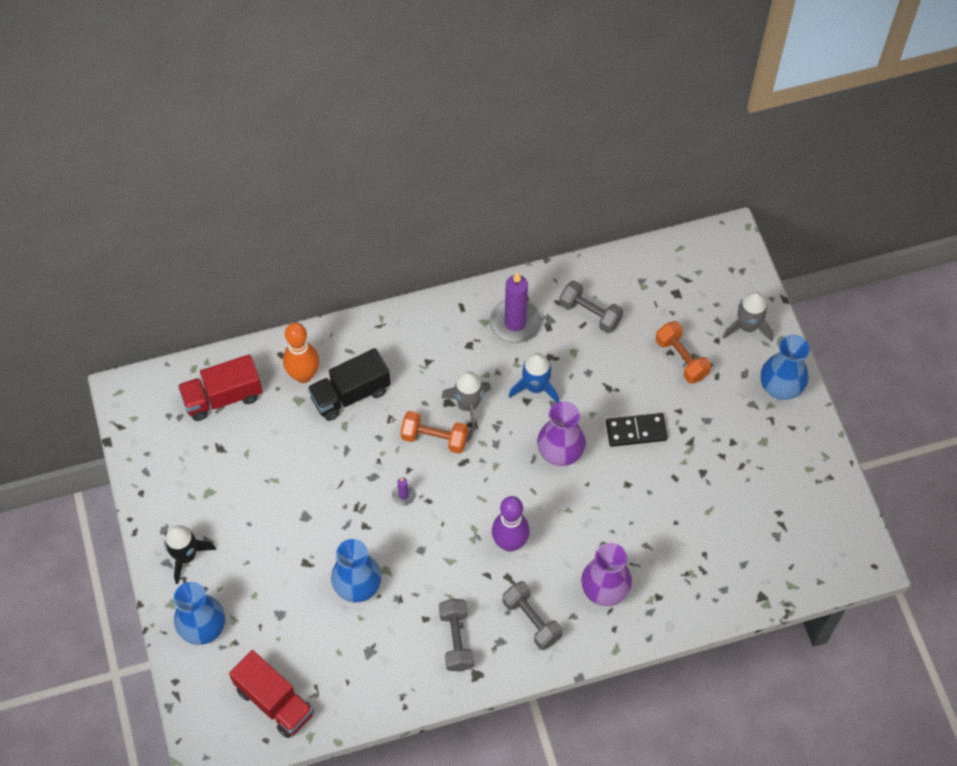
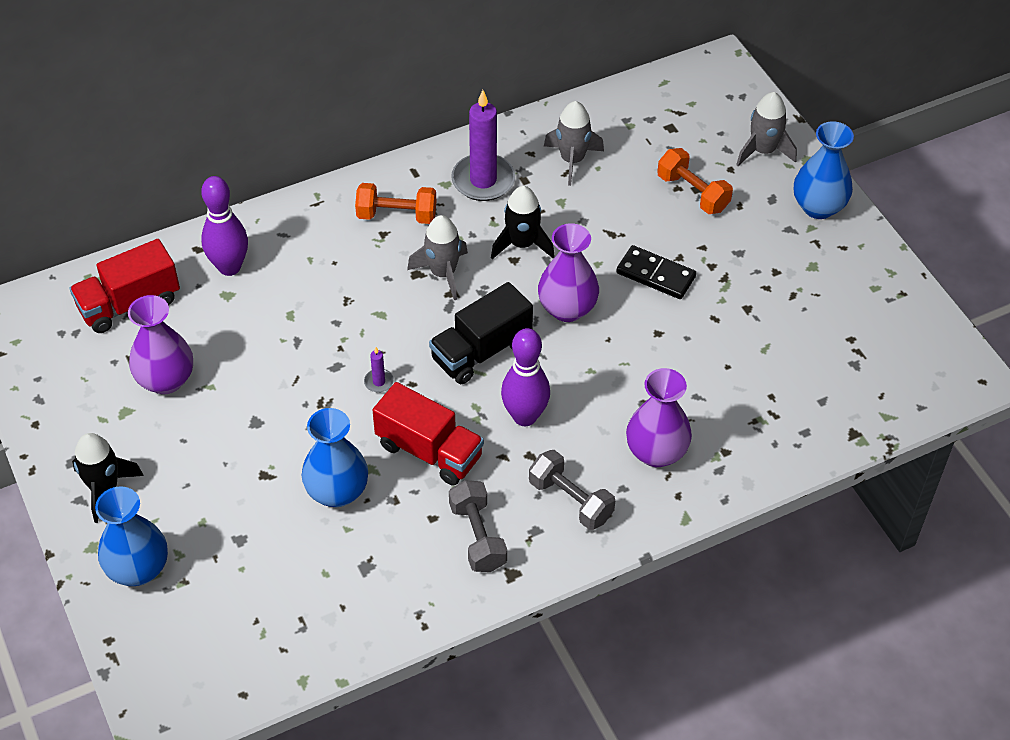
camera: 10 degrees left, 10 degrees down
(242, 469) = (166, 380): none -> purple vase
(274, 701) = (248, 645): red truck -> red truck (429, 451)
(303, 375) = (229, 267): orange bowling pin -> purple bowling pin
(350, 394) = (292, 280): black truck -> black truck (481, 351)
(434, 438) = (407, 314): orange dumbbell -> orange dumbbell (396, 215)
(535, 387) = (522, 244): blue rocket -> black rocket
(590, 313) = (572, 160): grey dumbbell -> grey rocket
(636, 431) = (655, 275): black domino -> black domino turned 45 degrees clockwise

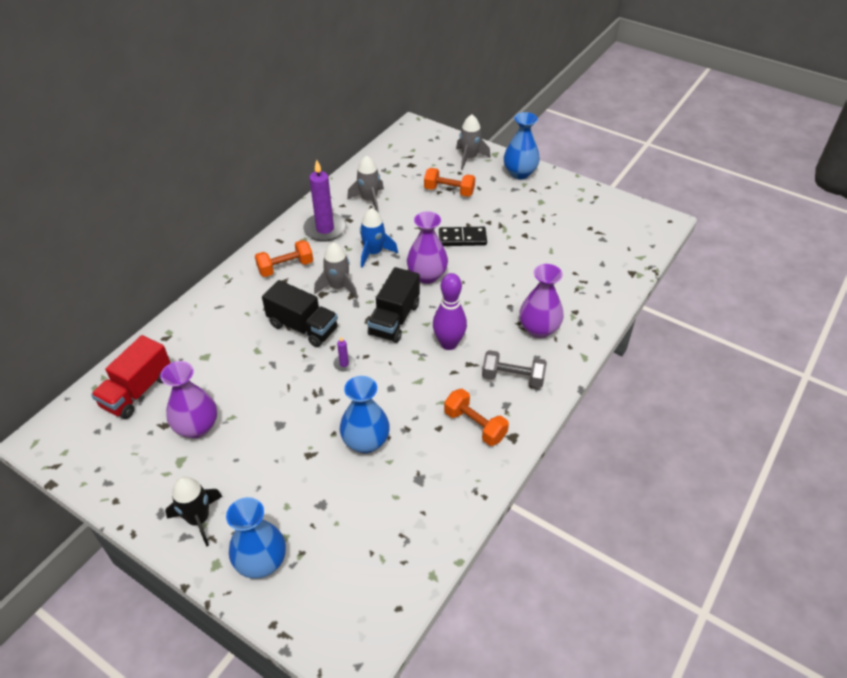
camera: 30 degrees left, 5 degrees down
(229, 267) = (195, 339): purple bowling pin -> none
(363, 309) = (303, 327): none -> black truck
(429, 451) = (406, 389): red truck -> none
(477, 536) = (475, 425): grey dumbbell -> orange dumbbell
(522, 244) = (374, 253): black rocket -> blue rocket

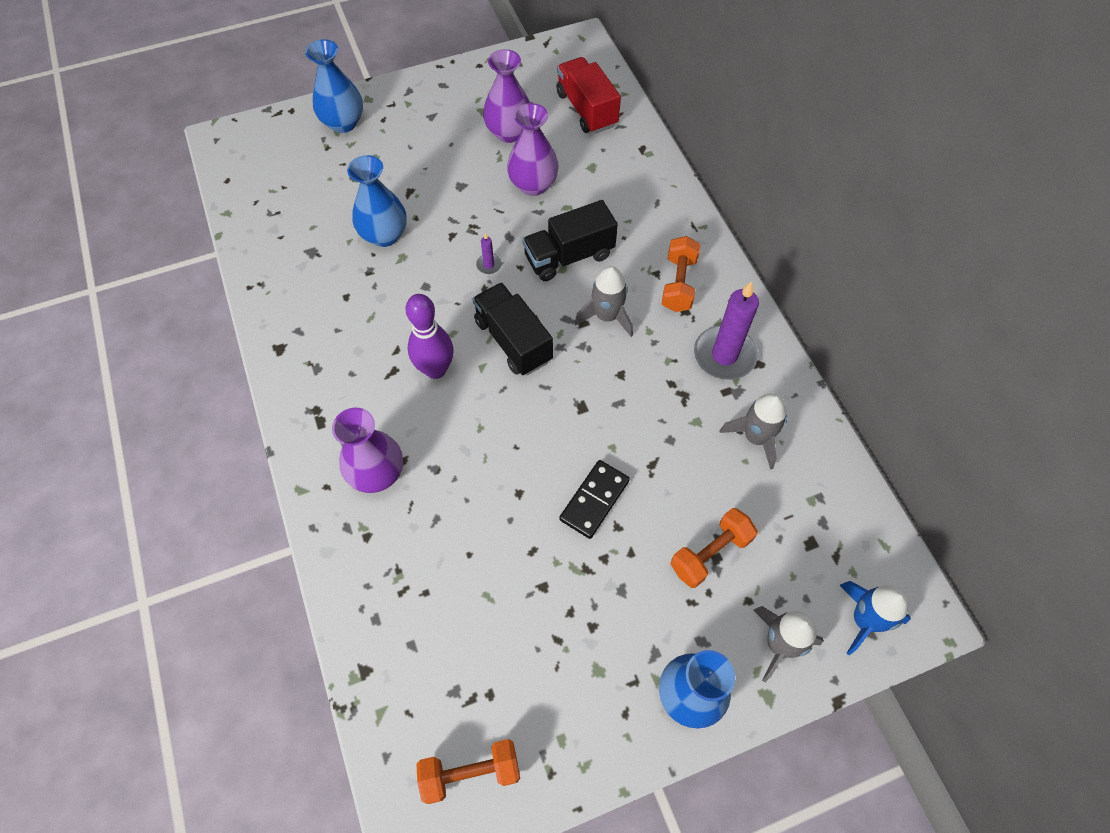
camera: 125 degrees right, 15 degrees up
(199, 519) = (415, 103): black rocket -> none
(374, 253) = (640, 382): blue rocket -> blue rocket (864, 619)
(427, 276) = (556, 414): purple vase -> purple vase (533, 185)
(475, 425) = (320, 326): orange dumbbell -> orange dumbbell (470, 772)
(512, 378) = (340, 397): grey dumbbell -> none

